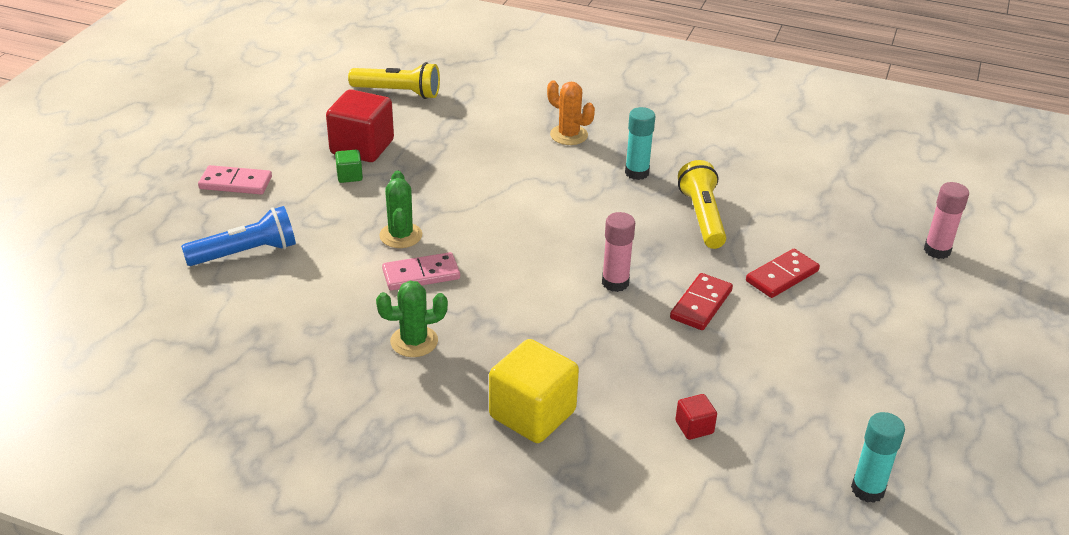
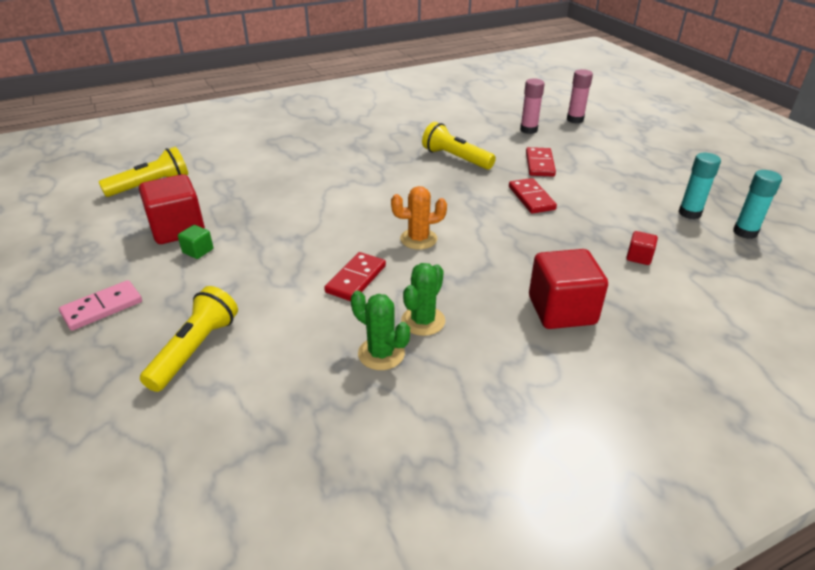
camera: 45 degrees left, 0 degrees up
(246, 253) = (195, 349): blue flashlight -> yellow flashlight
(400, 235) = (301, 265): green cactus -> green cactus (381, 353)
(421, 274) = (356, 279): pink domino -> red domino
(532, 414) = (561, 310): yellow cube -> red cube
(569, 135) = (312, 155): orange cactus -> orange cactus (418, 239)
(615, 283) = (473, 213): pink glue stick -> pink glue stick (528, 130)
(637, 173) = (384, 155): turquoise glue stick -> turquoise glue stick (689, 213)

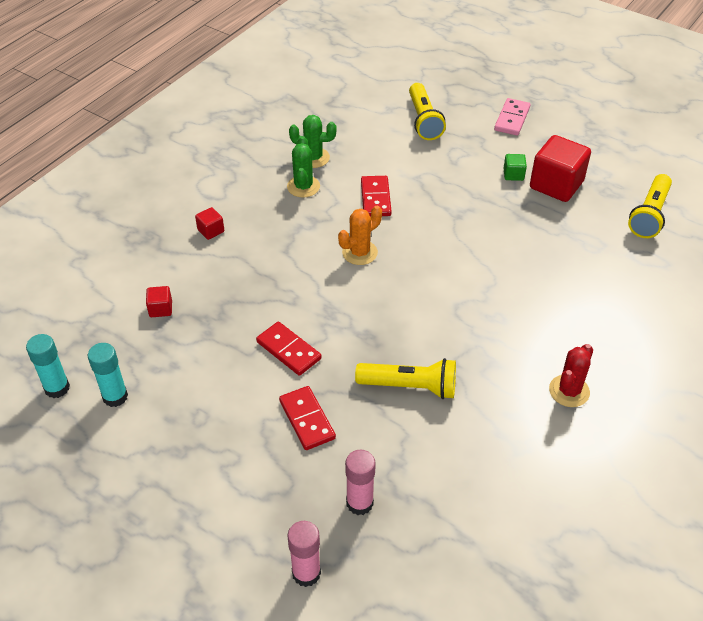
camera: 150 degrees right, 10 degrees up
(358, 131) = (569, 391): none -> red cactus
(561, 310) = (211, 231): red cube -> red cube, size x0.46

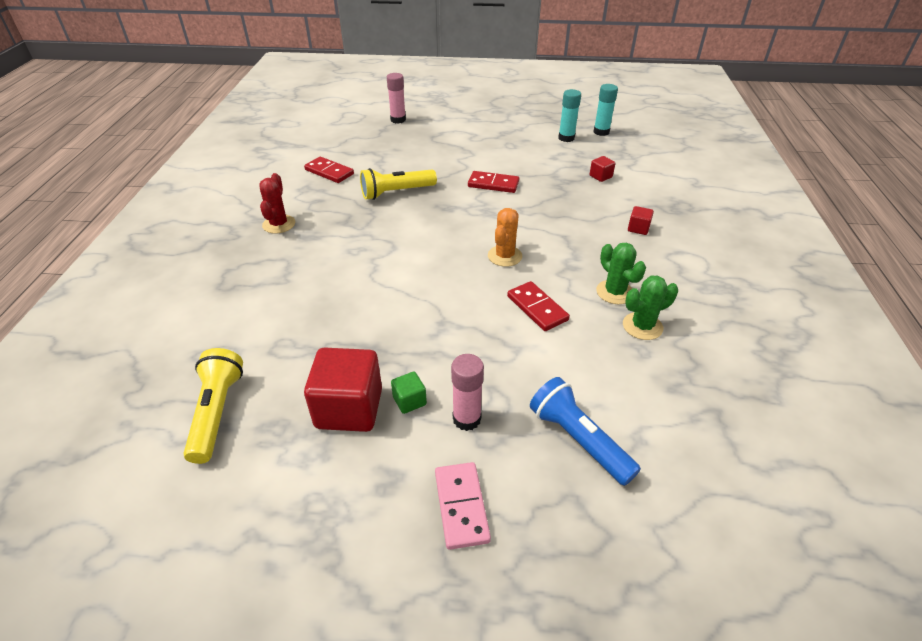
camera: 150 degrees right, 5 degrees down
(307, 419) = (448, 161): red domino -> red domino (329, 172)
(359, 503) = (389, 144): pink glue stick -> pink glue stick (466, 419)
(423, 120) = (578, 439): yellow flashlight -> blue flashlight

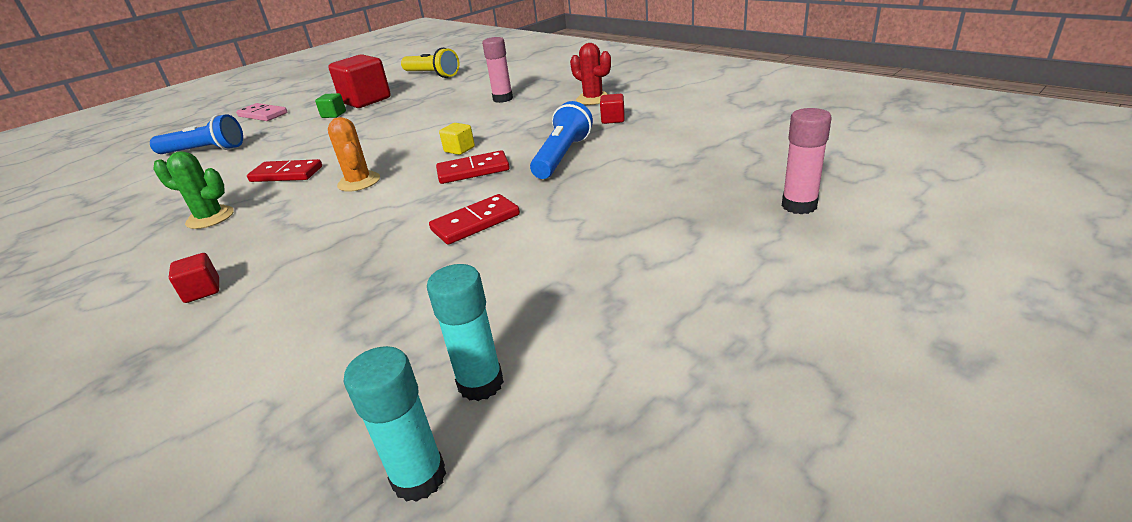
camera: 135 degrees right, 10 degrees down
(329, 172) = (668, 129): red domino -> red domino (473, 170)
(396, 192) = (562, 156): yellow flashlight -> blue flashlight
(420, 240) = (459, 149): none -> yellow cube
(466, 419) = (289, 126): pink glue stick -> pink glue stick (503, 99)
(600, 176) = (319, 337): red cube -> red cube (613, 119)
(642, 326) = (169, 212): green cactus -> none

